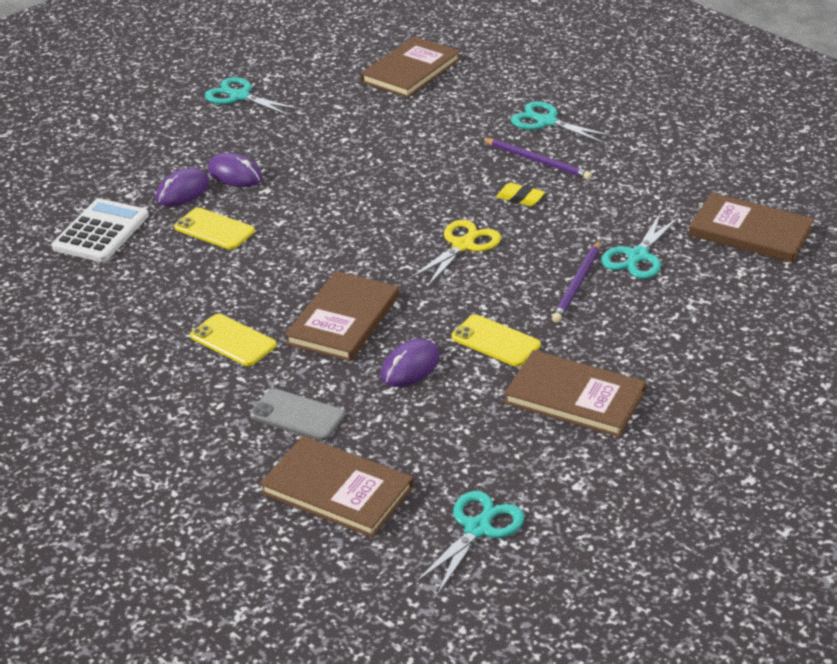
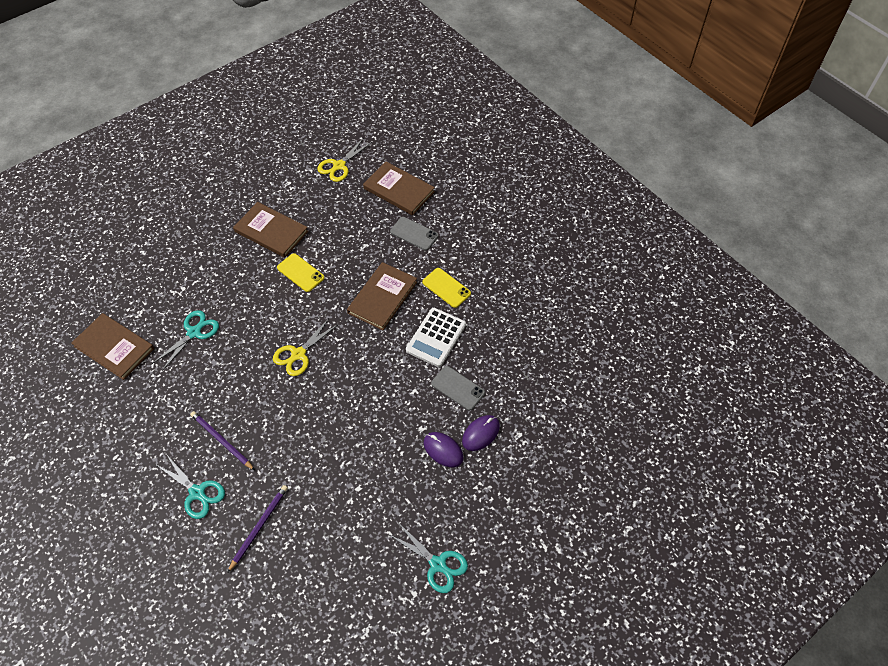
camera: 175 degrees left, 20 degrees up
(100, 232) = (534, 394): white calculator -> white calculator (436, 337)
(214, 229) = (458, 388): yellow phone -> grey phone
(410, 71) = (286, 590): brown book -> none
(410, 367) = (351, 259): purple mouse -> none
(477, 529) = (339, 166): turquoise scissors -> yellow scissors
(520, 198) = (247, 399): yellow eraser -> none
(577, 284) = (240, 312): purple pencil -> purple pencil (259, 527)

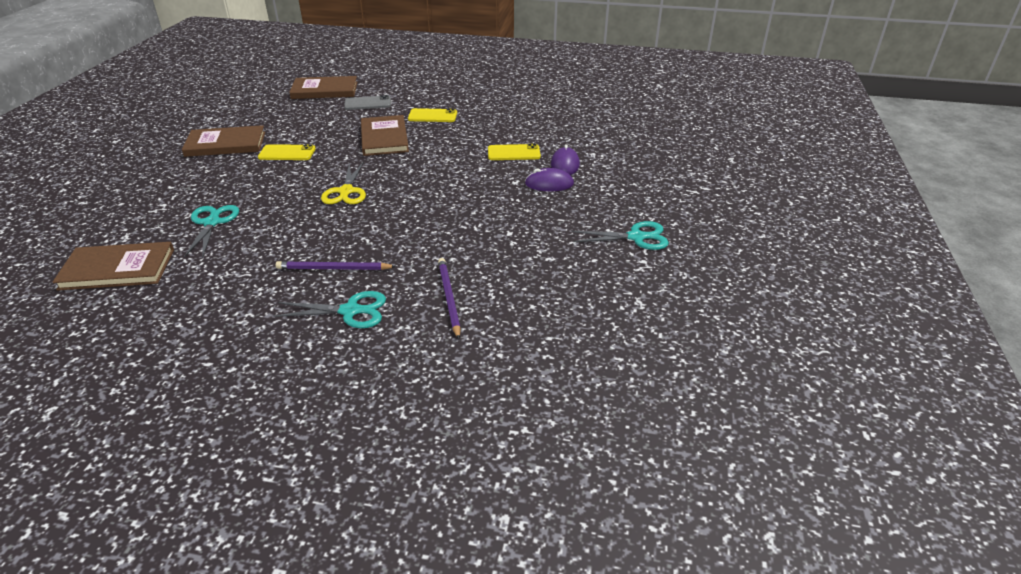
camera: 40 degrees left, 20 degrees down
(339, 166) = (251, 96): yellow scissors -> none
(436, 337) = (459, 139): white calculator -> none
(458, 388) = (513, 153): grey phone -> yellow phone

